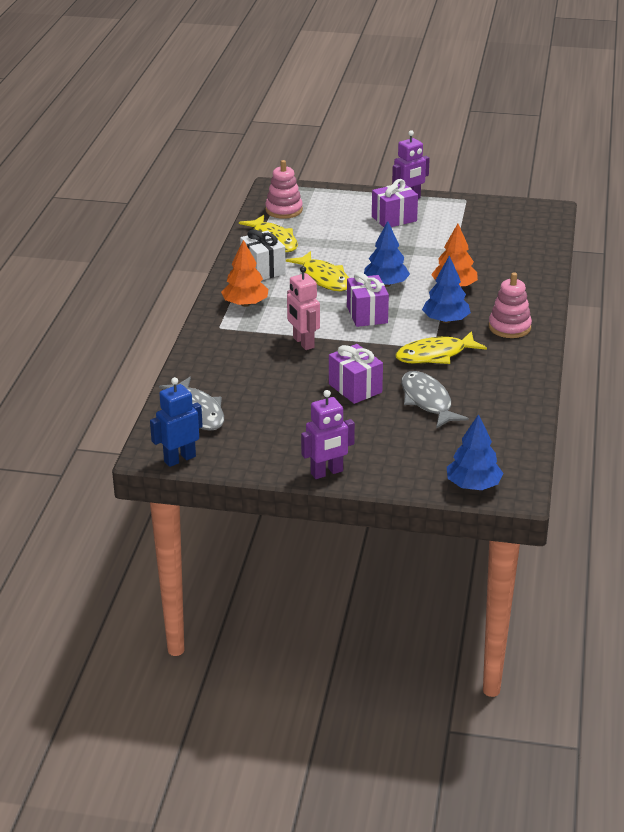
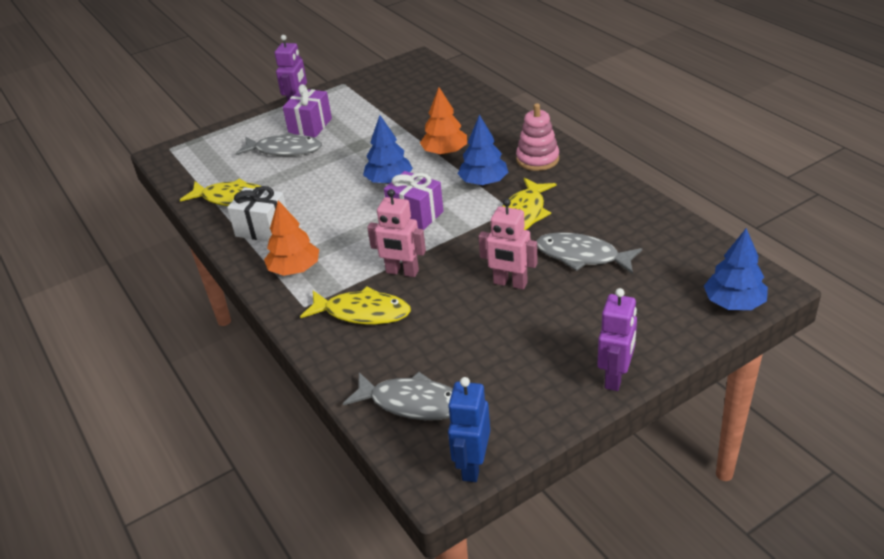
camera: 40 degrees left, 5 degrees up
(284, 210) = (202, 168): pink stacking toy -> none
(324, 278) = (329, 206): yellow fish -> yellow fish (362, 312)
(352, 226) = (284, 150): none -> grey fish
(355, 388) = (510, 283): purple gift -> pink robot

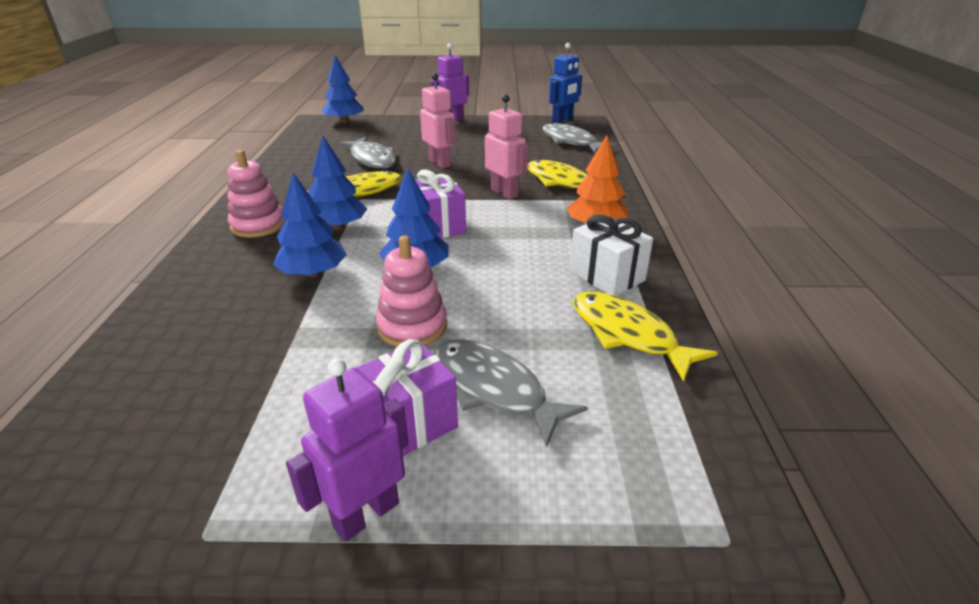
camera: 150 degrees left, 5 degrees down
(351, 154) = (412, 326): none -> pink stacking toy
(445, 152) = (313, 273): orange tree -> blue tree

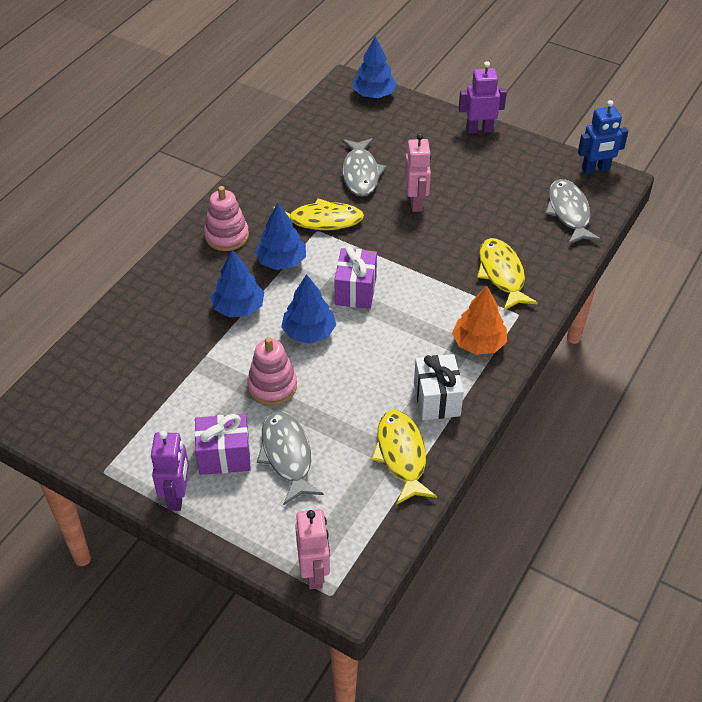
camera: 30 degrees right, 15 degrees up
(366, 514) = (177, 496): purple robot -> purple robot turned 105 degrees clockwise
(504, 193) = (439, 269): pink robot -> pink robot (314, 572)

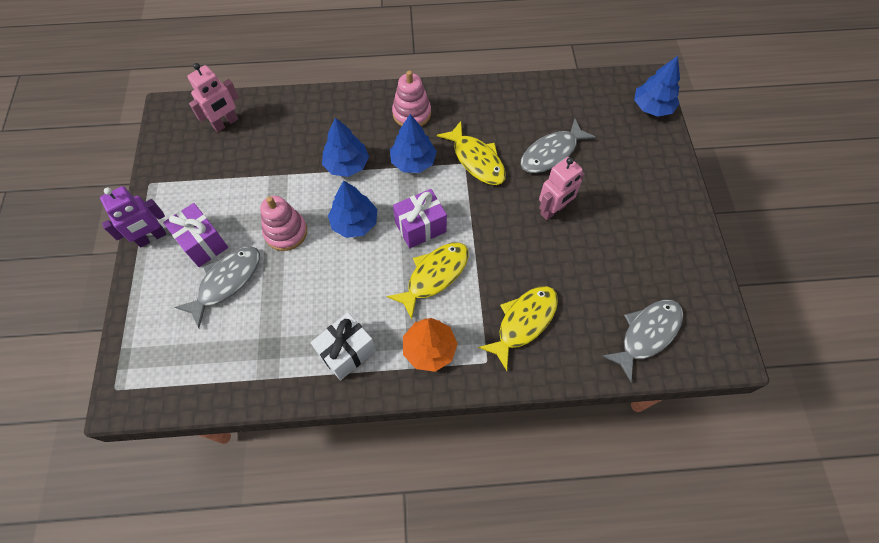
camera: 55 degrees right, 15 degrees up
(314, 572) = (129, 365): pink robot -> pink robot (226, 123)
(401, 455) = (273, 360): yellow fish -> yellow fish (434, 276)
(479, 130) = (685, 204): purple robot -> none
(595, 169) = (725, 326): blue robot -> none

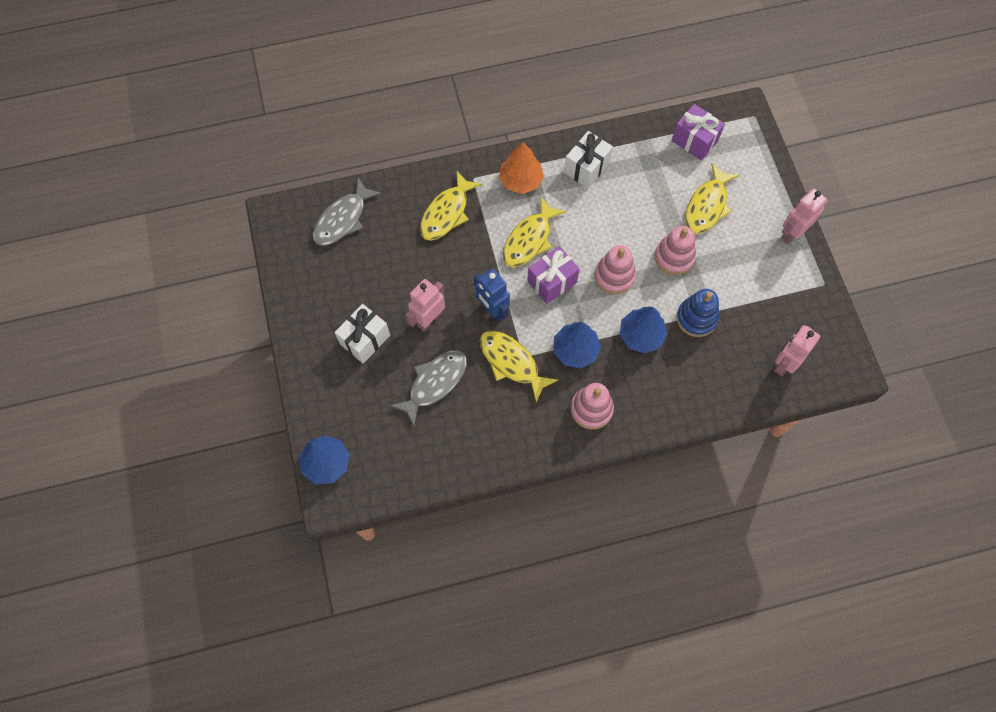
camera: 170 degrees right, 5 degrees up
(152, 238) = (792, 233): purple robot -> pink robot
(203, 243) = (744, 235): purple gift -> purple gift (694, 141)
(226, 282) = (707, 206): grey fish -> yellow fish
(288, 171) = (696, 318): none -> blue stacking toy
(354, 223) = (614, 276): blue tree -> pink stacking toy
(487, 209) = (492, 310): none -> blue robot
(619, 201) = (365, 339): none -> white gift

